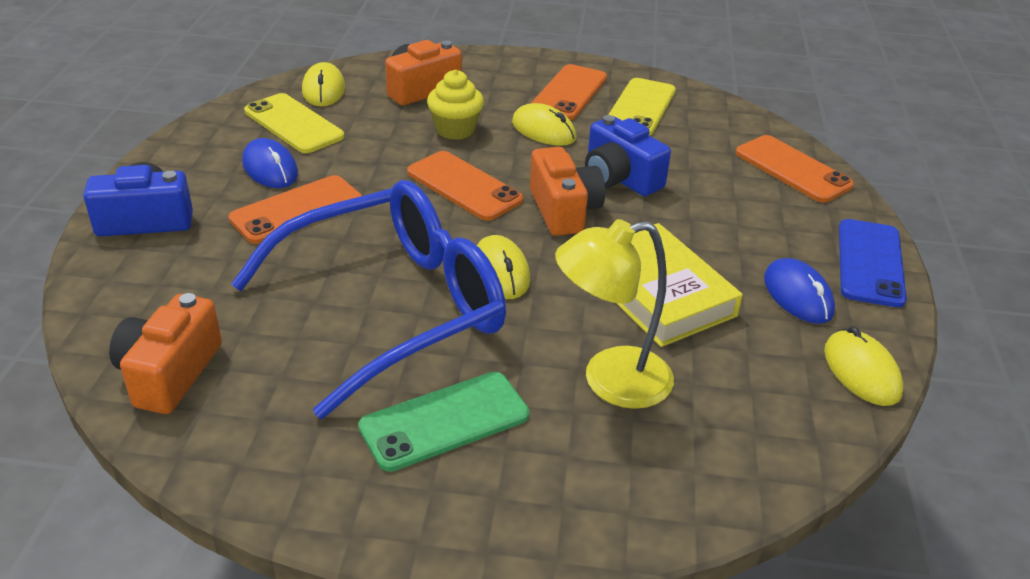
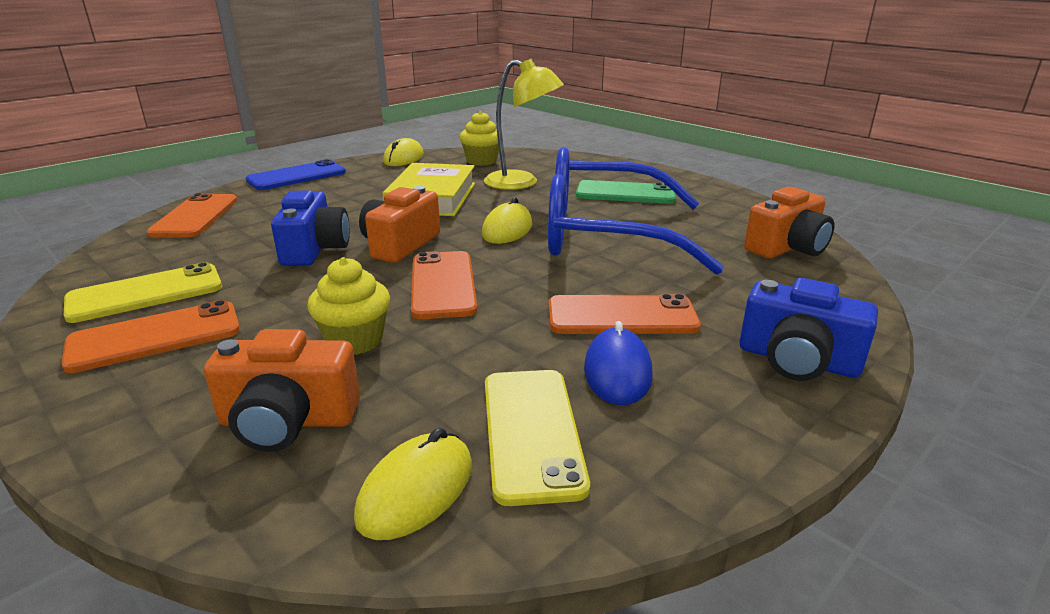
camera: 140 degrees left, 10 degrees down
(543, 130) = (278, 306): yellow mouse -> none
(754, 423) = (481, 161): none -> yellow cupcake
(798, 295) = (365, 178): blue mouse -> none

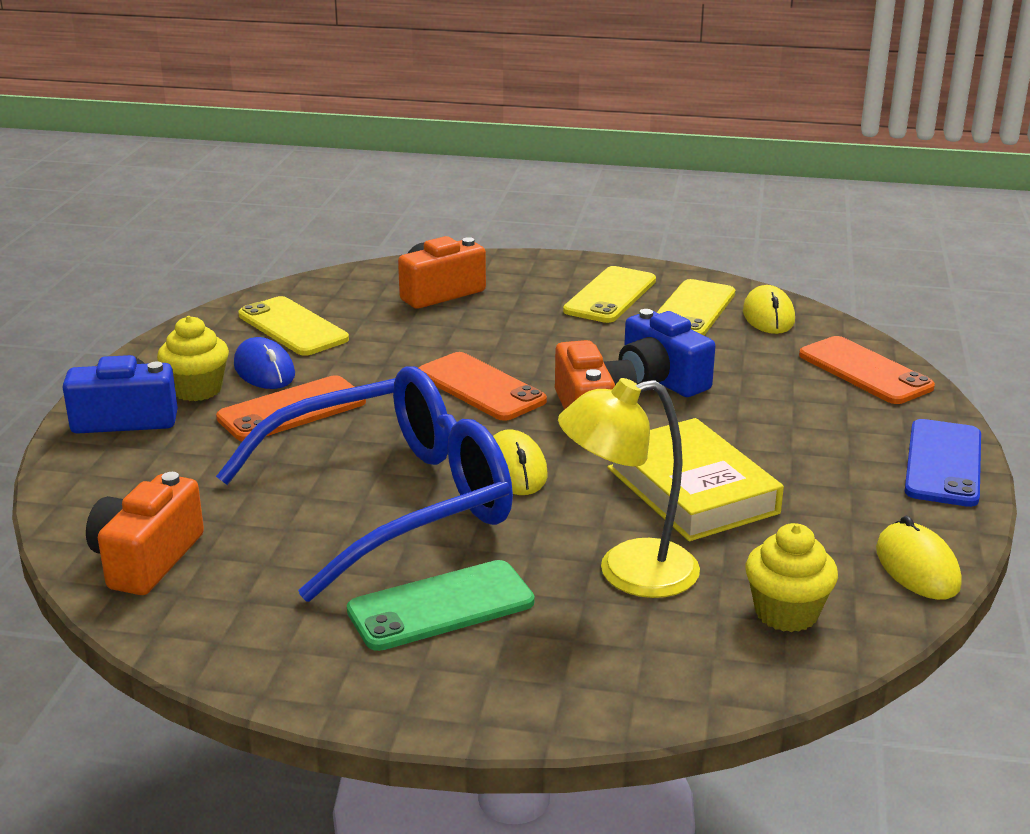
camera: 145 degrees right, 0 degrees up
(155, 337) = (610, 296): orange phone -> yellow phone
(355, 341) = (475, 332): yellow cupcake -> yellow cupcake (197, 390)
(416, 491) = (328, 294): yellow mouse -> yellow mouse (768, 316)

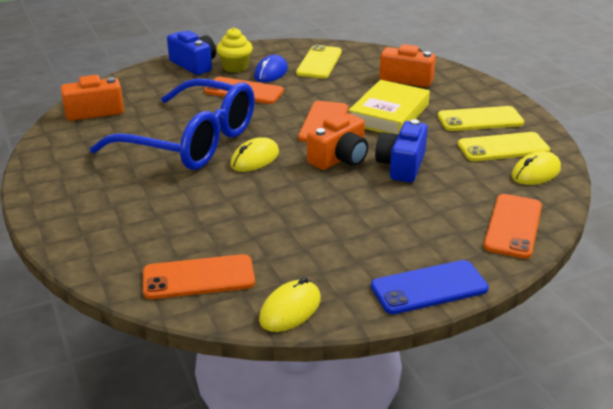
camera: 55 degrees right, 5 degrees up
(441, 606) = (117, 183): green phone -> none
(628, 572) = (192, 219): yellow lamp -> none
(691, 490) = (292, 212): yellow book -> yellow book (389, 114)
(786, 613) = (198, 278): yellow cupcake -> orange phone

